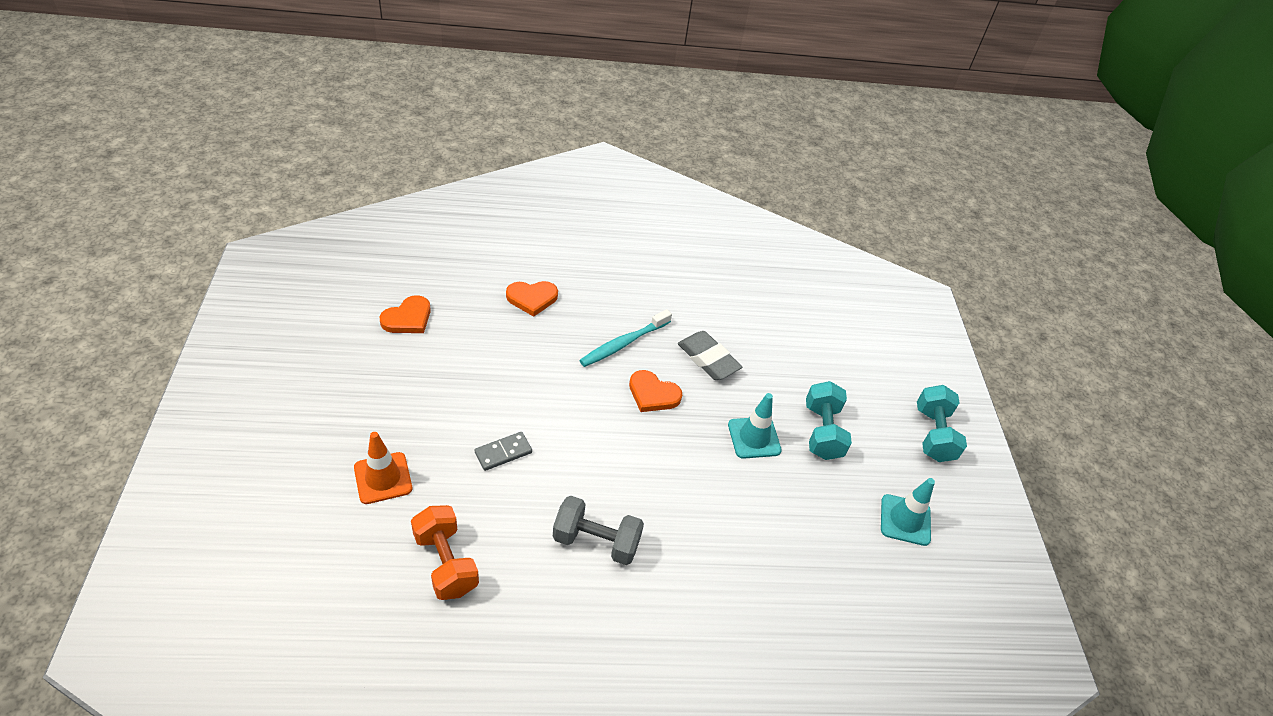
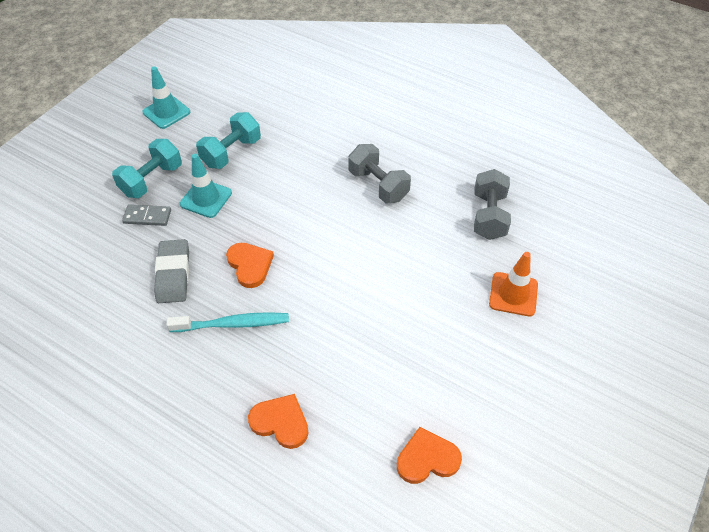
camera: 140 degrees left, 5 degrees up
(446, 563) = (489, 216): orange dumbbell -> grey dumbbell
(503, 452) = (407, 272): grey domino -> grey domino (147, 216)
(933, 435) = (77, 144): turquoise dumbbell -> turquoise dumbbell (231, 152)

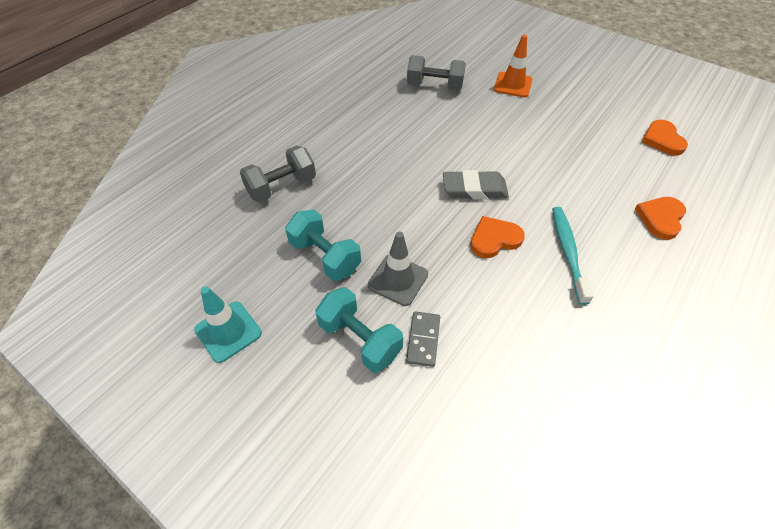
camera: 85 degrees left, 0 degrees up
(173, 274) = (510, 306): grey eraser -> grey eraser (474, 189)
(206, 198) = (398, 280): turquoise traffic cone -> grey traffic cone
(378, 185) = (393, 144): grey dumbbell -> grey dumbbell (282, 187)

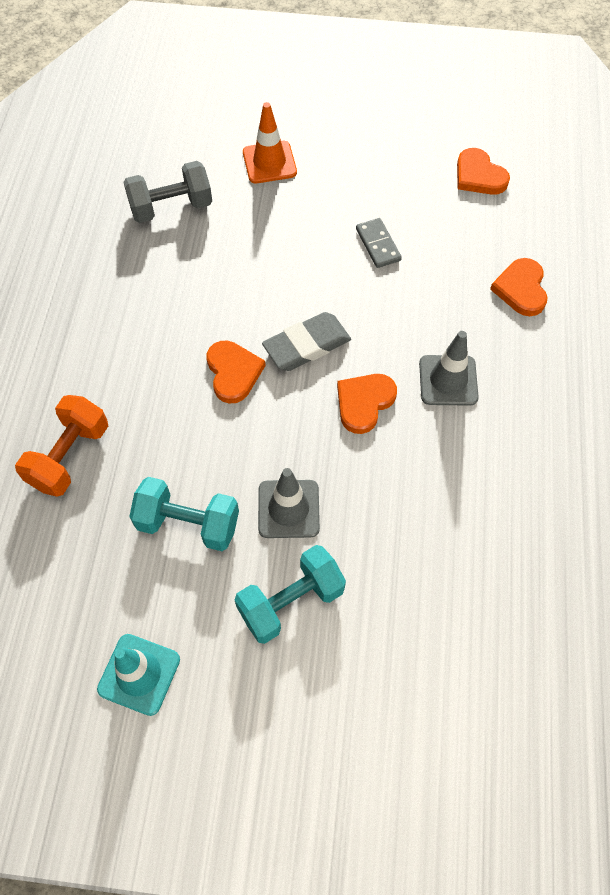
camera: 30 degrees left, 10 degrees up
(282, 187) = (70, 456): grey dumbbell -> orange dumbbell
(360, 339) = (291, 601): turquoise dumbbell -> turquoise dumbbell turned 45 degrees counterclockwise
(414, 184) = (233, 372): none -> orange heart
(423, 339) = (356, 565): grey domino -> grey domino (378, 245)
(568, 252) = (448, 380): turquoise toothbrush -> grey traffic cone

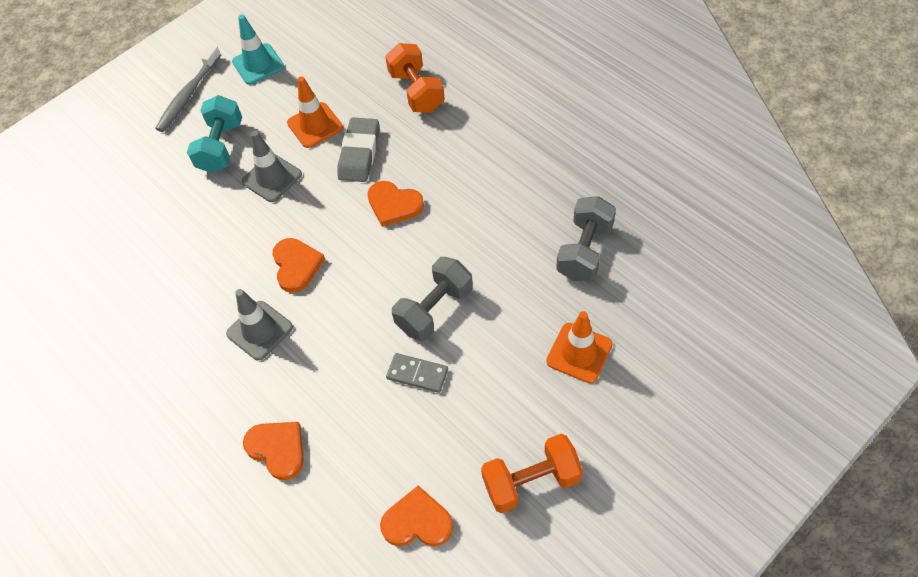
camera: 135 degrees right, 5 degrees down
(188, 524) = (315, 125): turquoise dumbbell -> orange traffic cone
(246, 720) = (188, 95): none -> grey toothbrush
(307, 345) = (373, 261): grey eraser -> grey eraser (359, 153)
(313, 270) = (435, 309): none -> grey dumbbell
(391, 135) = (531, 481): none -> orange dumbbell

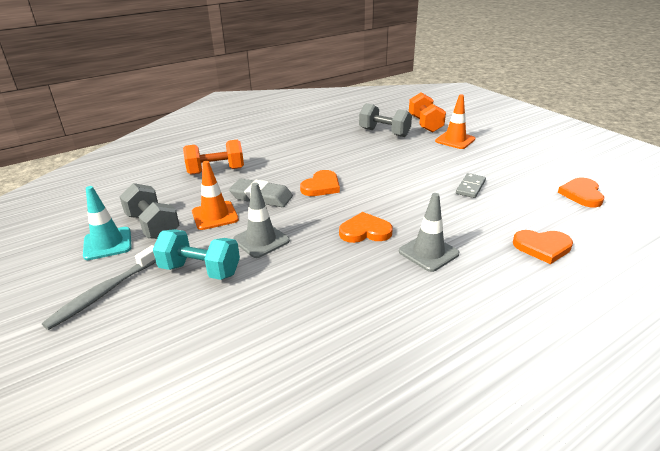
camera: 85 degrees left, 25 degrees down
(188, 95) = (104, 293): grey toothbrush -> grey toothbrush turned 90 degrees clockwise
(277, 449) = (542, 247): orange heart -> orange heart turned 135 degrees counterclockwise
(435, 309) = (418, 178): grey dumbbell -> grey dumbbell (153, 226)
(531, 481) = (542, 159): orange dumbbell -> orange dumbbell (425, 124)

